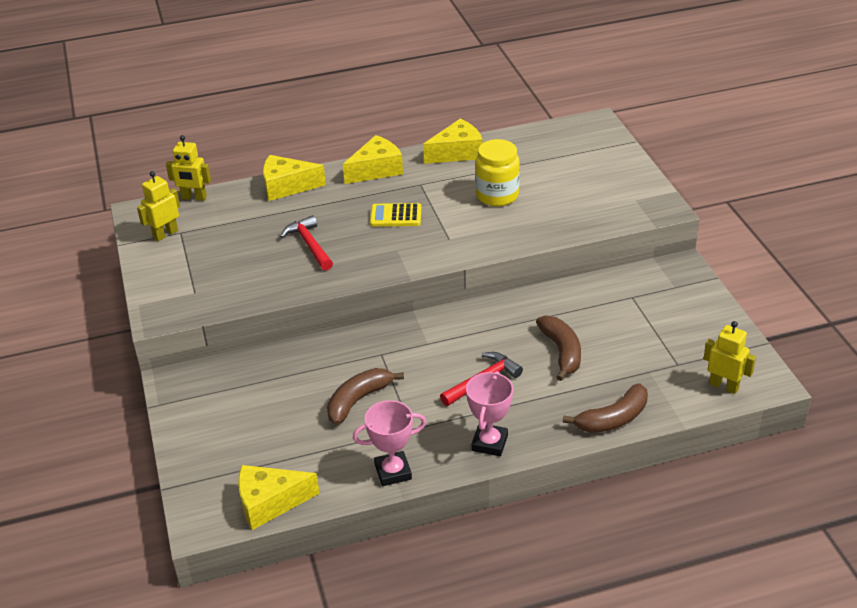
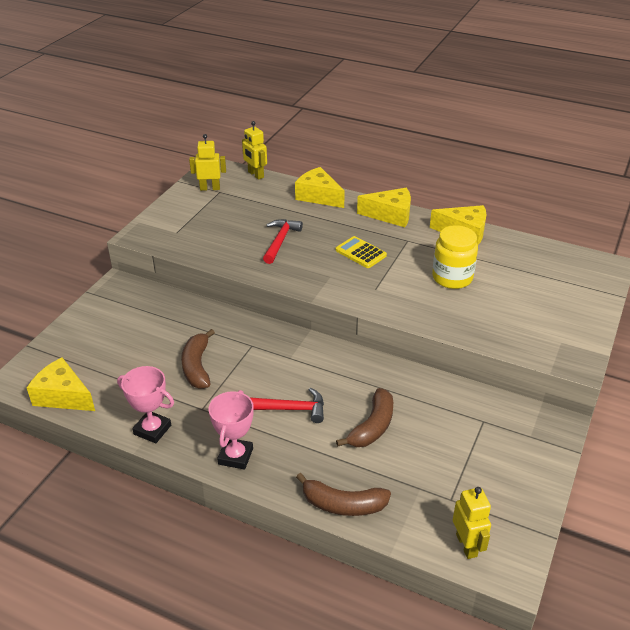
camera: 40 degrees right, 0 degrees up
(358, 400) = (197, 366): brown banana -> brown banana turned 90 degrees counterclockwise
(489, 443) = (235, 456): pink trophy -> pink trophy turned 45 degrees counterclockwise

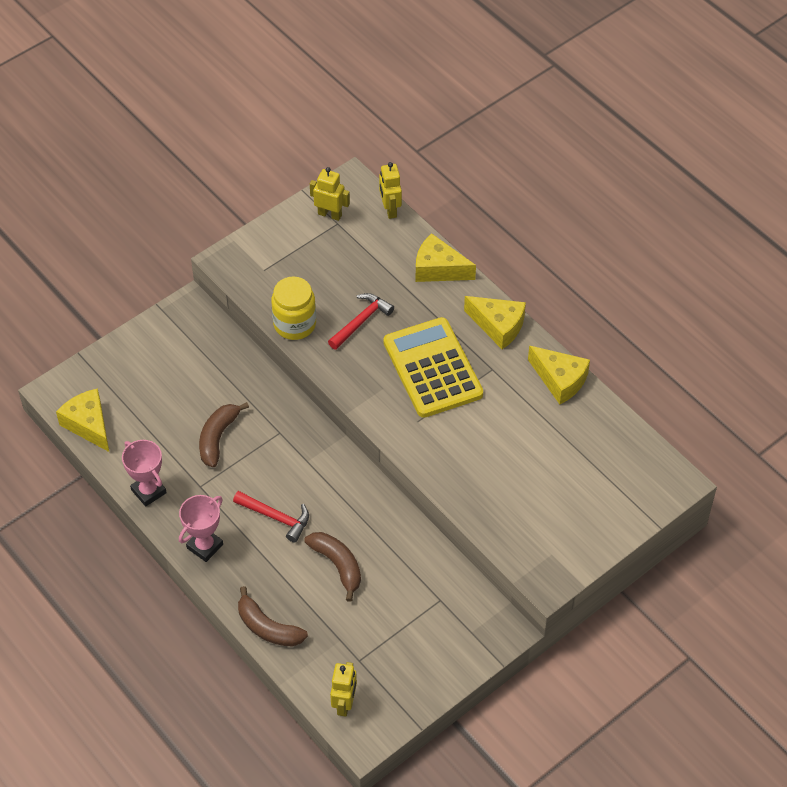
camera: 25 degrees right, 15 degrees up
(318, 196) = (438, 269): yellow cheese -> yellow cheese turned 45 degrees counterclockwise
(361, 253) = (433, 368): yellow calculator -> yellow calculator, size x2.08
(372, 426) = (337, 565): brown banana -> brown banana turned 90 degrees counterclockwise
(452, 278) = (503, 436): yellow jar -> yellow jar (294, 324)

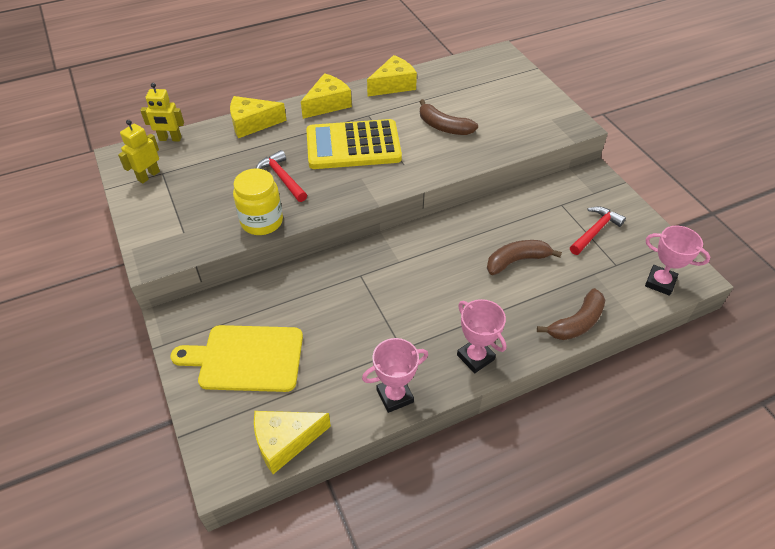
camera: 75 degrees left, 5 degrees down
(161, 372) = (246, 358): none -> yellow cutting board
(218, 438) = (348, 324): brown banana -> brown banana (444, 127)
(276, 517) = (455, 294): red hammer -> red hammer (595, 231)
(344, 704) = (660, 282): yellow robot -> pink trophy
(438, 269) = (252, 124): yellow cheese -> yellow cheese turned 45 degrees clockwise

